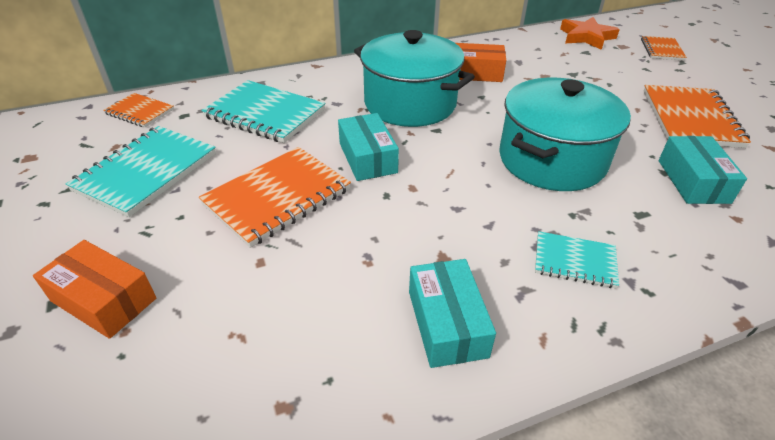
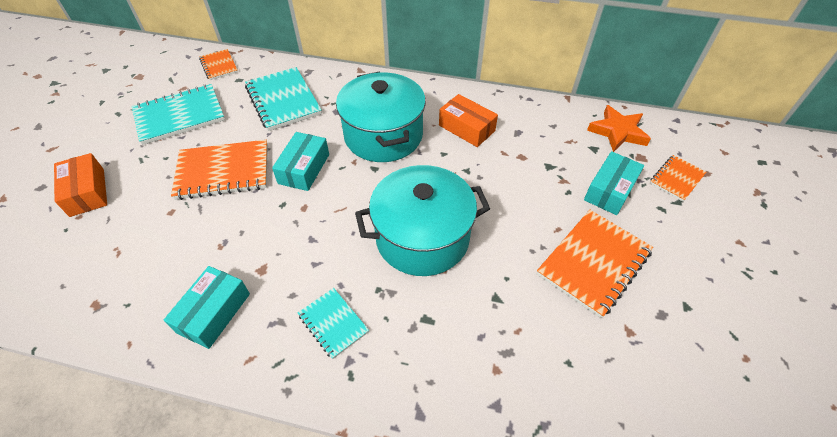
camera: 35 degrees right, 10 degrees up
(693, 181) = (507, 319): turquoise box -> turquoise box (610, 190)

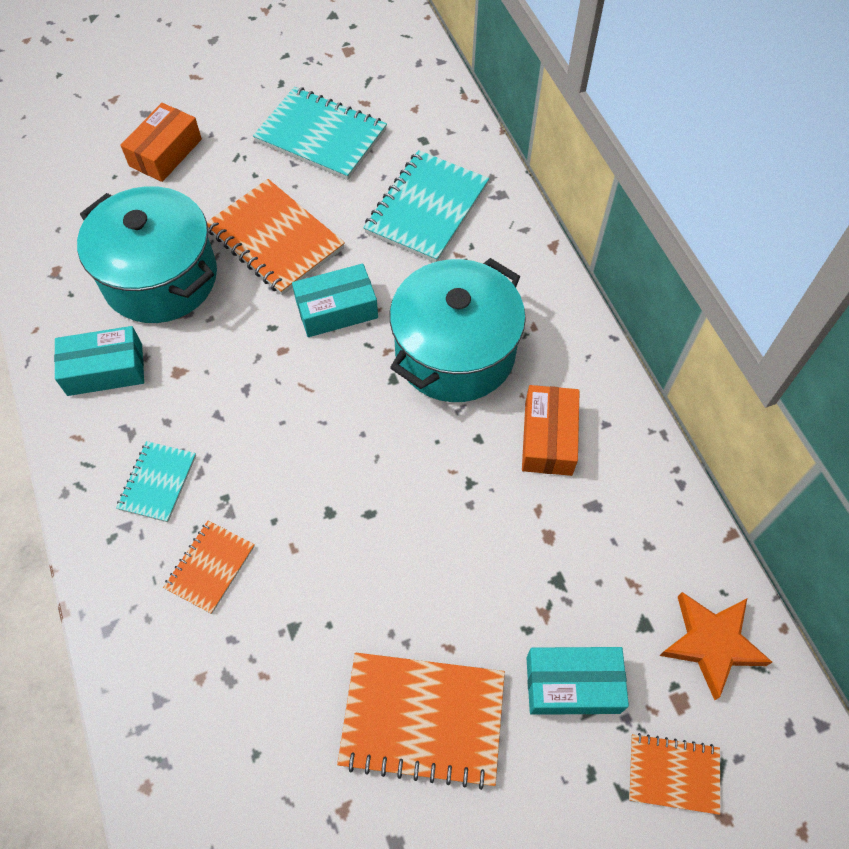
camera: 55 degrees right, 10 degrees up
(219, 66) = (429, 103): orange notebook -> orange notebook (210, 567)
(422, 237) = (325, 498): turquoise pot -> turquoise pot (160, 278)

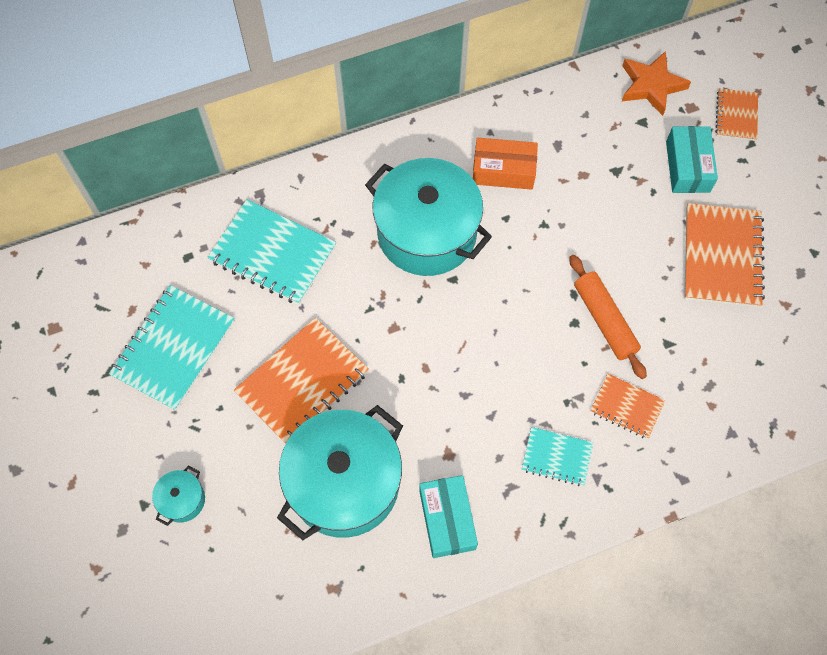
camera: 90 degrees left, 5 degrees up
(165, 152) = (182, 500): orange box -> turquoise pot
(331, 549) = (604, 320): none -> orange rolling pin
(337, 310) = (383, 325): turquoise box -> none

